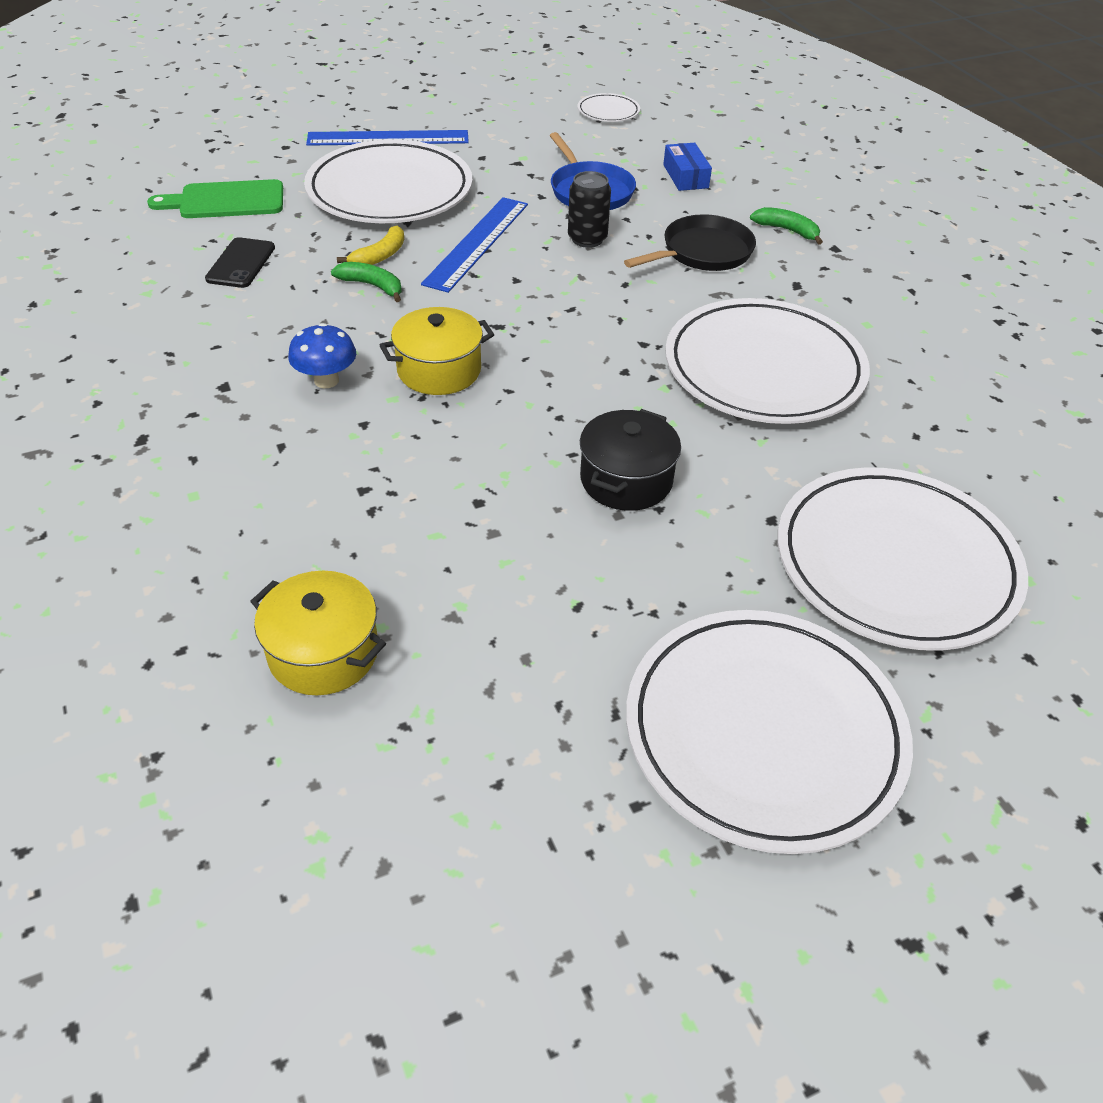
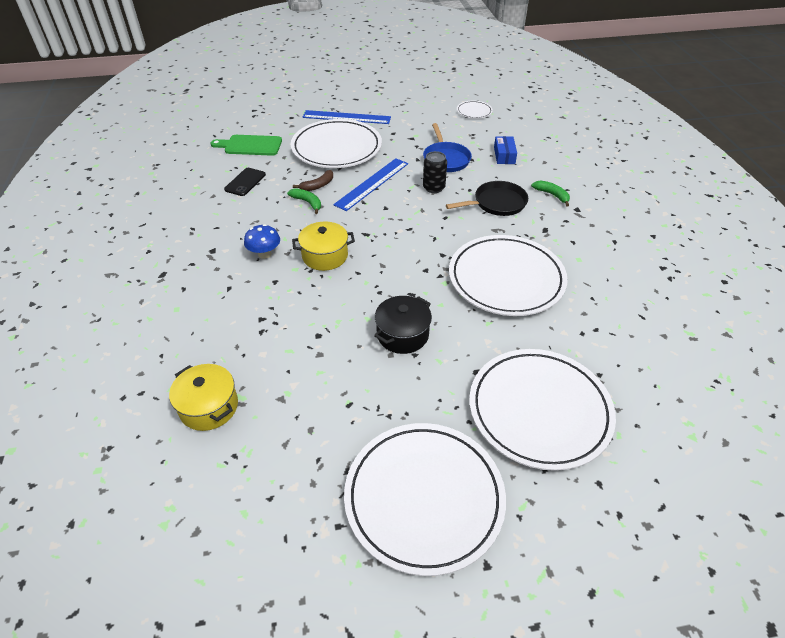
camera: 15 degrees right, 0 degrees up
(380, 256) = (318, 185): yellow banana -> brown banana

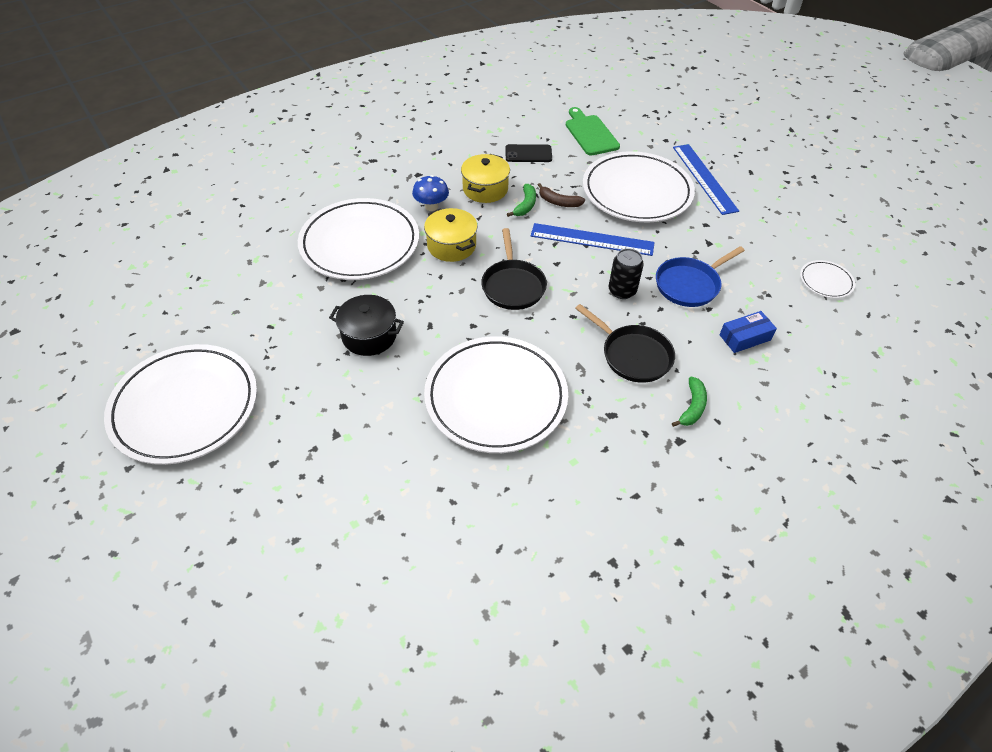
camera: 65 degrees right, 5 degrees up
(209, 407) = (240, 245): yellow pot -> yellow pot (485, 189)
(395, 236) = (513, 286): none -> black pan
(539, 410) = (309, 470): white plate -> white plate (360, 243)

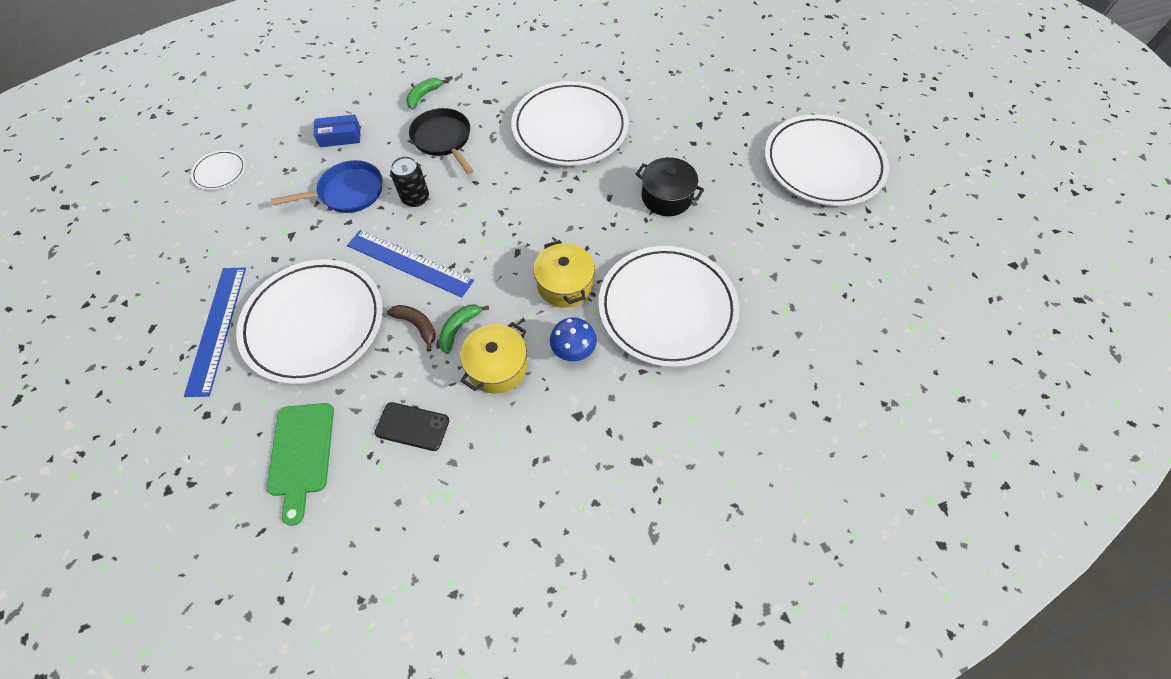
camera: 165 degrees left, 10 degrees up
(513, 286) = (517, 223): black pan -> none

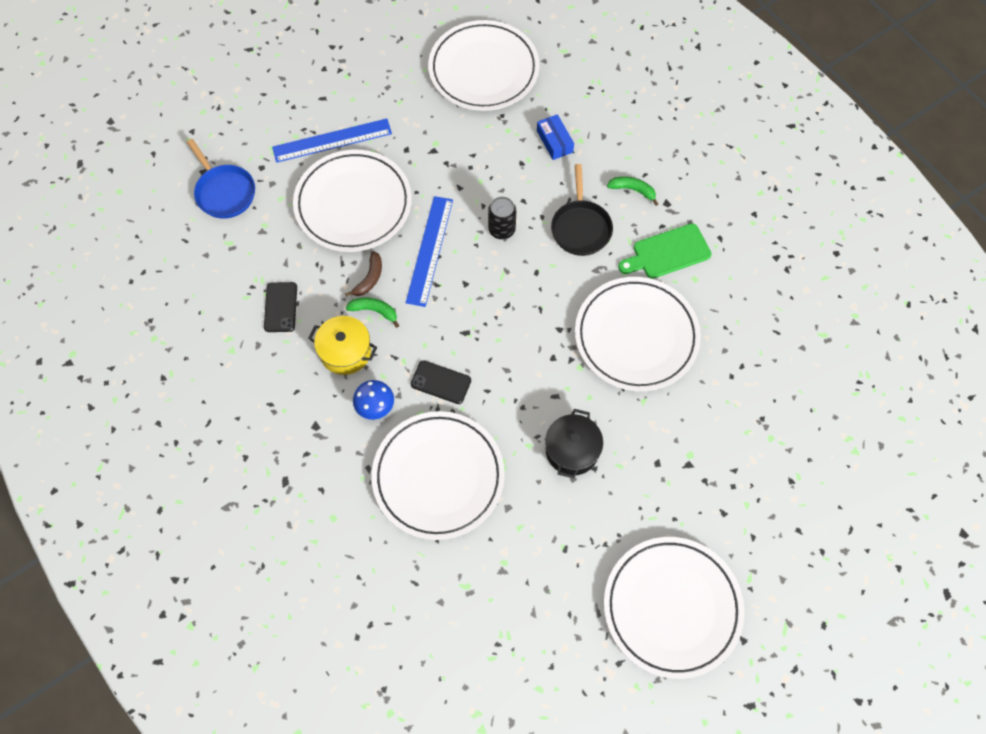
camera: 75 degrees right, 5 degrees up
(220, 172) = (483, 69): white plate -> white plate, size x2.33
(301, 454) = (244, 241): green cutting board -> green cutting board (667, 252)
(348, 192) = (491, 174): blue pan -> blue pan (224, 192)
(443, 139) = (580, 227): black pan -> black pan turned 135 degrees clockwise
(565, 285) = (441, 382): yellow pot -> black phone

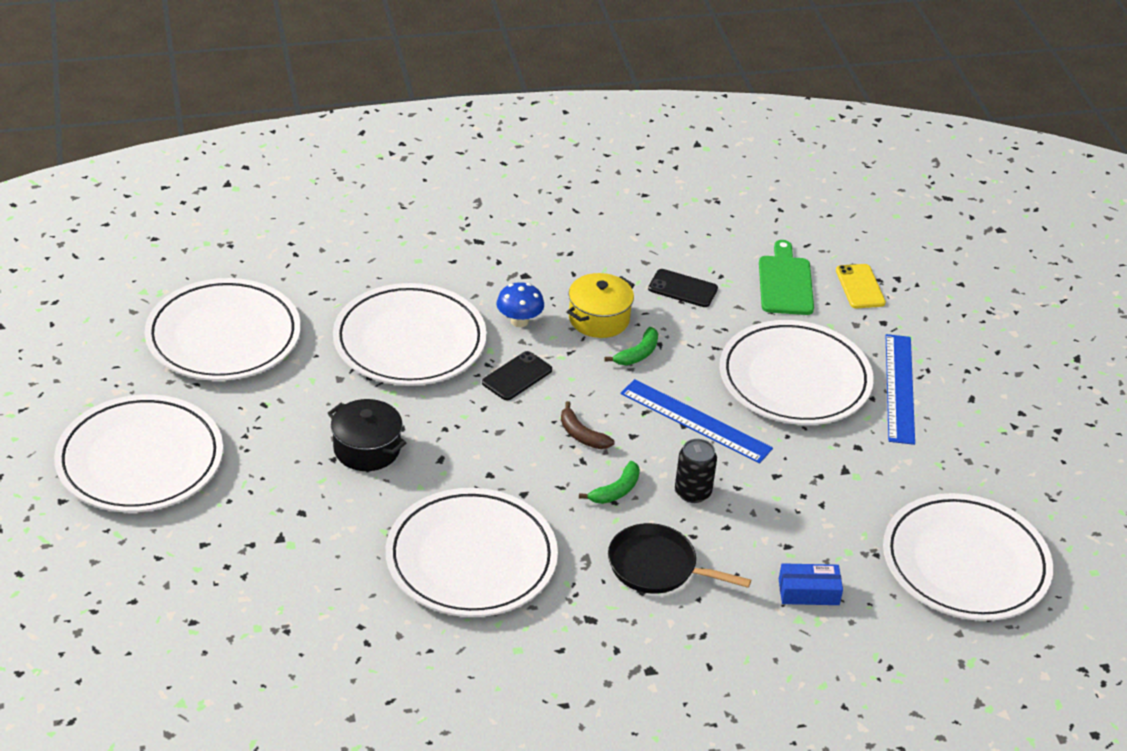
camera: 110 degrees right, 25 degrees down
(224, 192) = (860, 287): blue pan -> yellow phone
(369, 278) = (683, 362): brown banana -> brown banana (581, 435)
(504, 625) = (223, 336): none -> white plate
(633, 190) = (689, 642): green banana -> green banana (616, 491)
(667, 252) = (572, 638): green cutting board -> green cutting board (785, 282)

